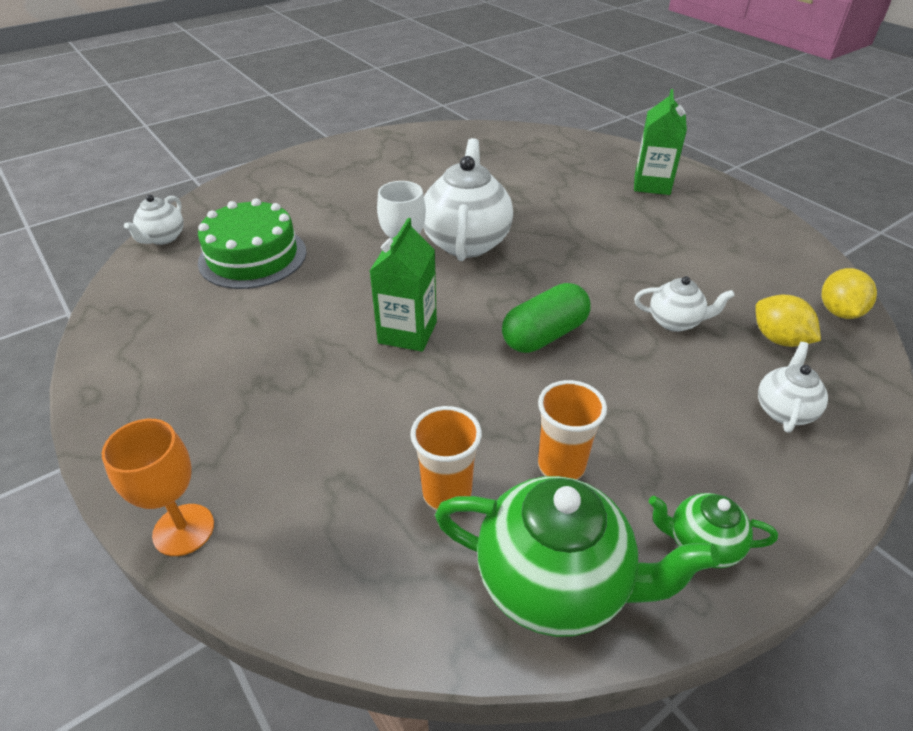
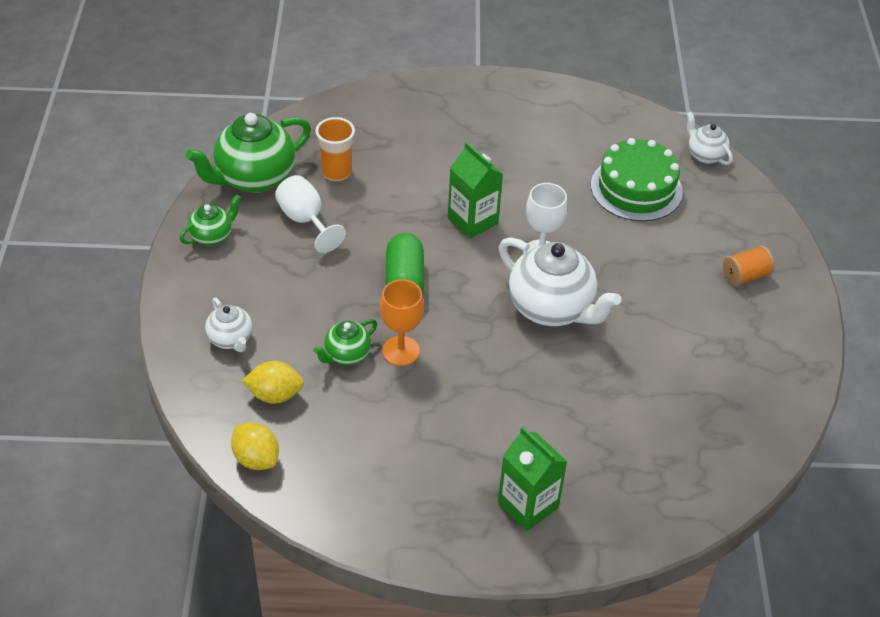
camera: 125 degrees right, 5 degrees up
(183, 529) = (409, 88): orange goblet -> orange goblet (401, 351)
(320, 177) = (745, 276): none -> orange spool
(561, 466) = (305, 220): orange cup -> white goblet
(675, 322) = (346, 355): white teapot -> green teapot

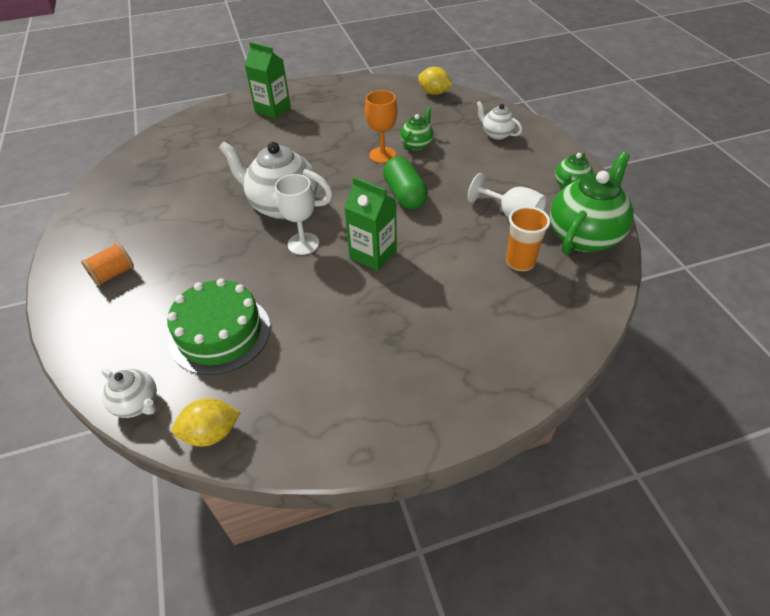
camera: 165 degrees right, 0 degrees up
(275, 395) = (446, 117): yellow lemon -> yellow lemon (211, 433)

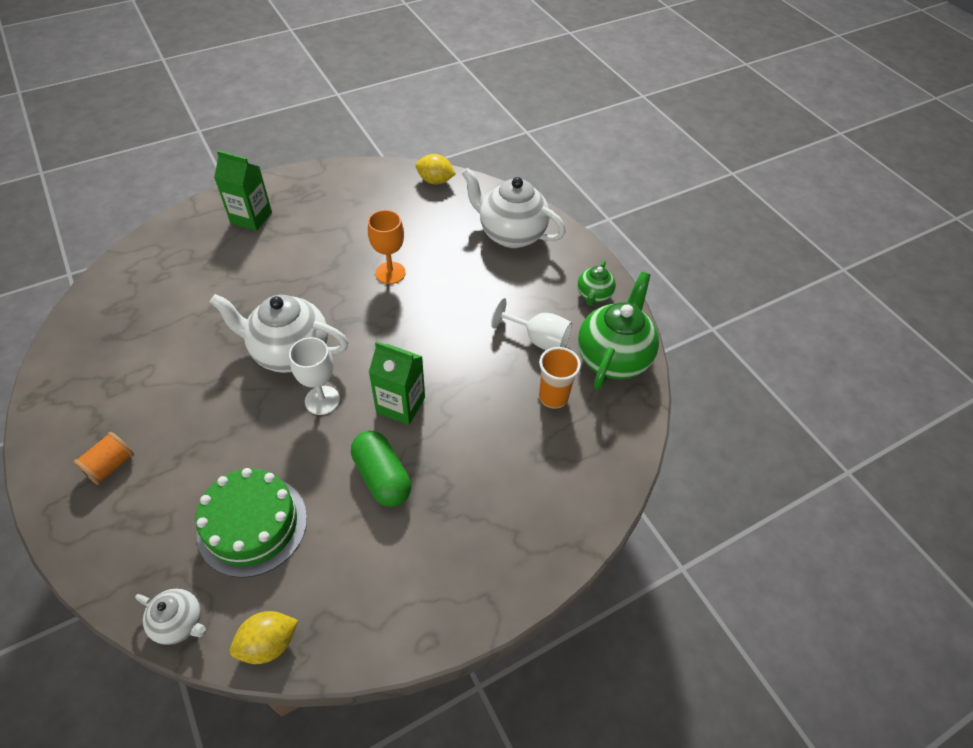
camera: 15 degrees left, 5 degrees up
(405, 195) = (423, 324): green capsule -> green capsule (382, 477)
(417, 144) = (426, 255): green teapot -> none
(496, 134) = (510, 234): white teapot -> white teapot, size x1.93

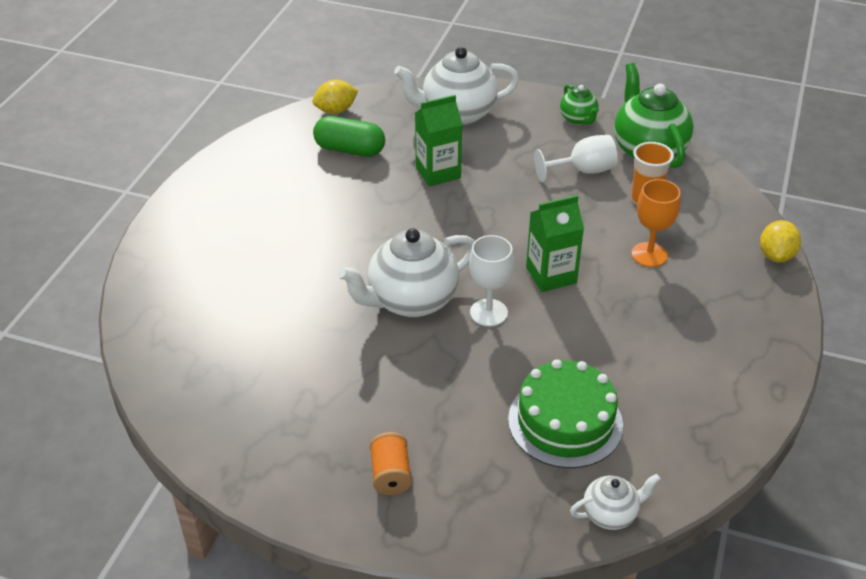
camera: 40 degrees left, 10 degrees down
(251, 218) = (210, 231): green carton -> green carton (438, 172)
(269, 643) = (687, 473): yellow lemon -> yellow lemon (776, 255)
(382, 477) = (608, 326): green capsule -> green capsule (350, 150)
(390, 273) = (403, 196): orange goblet -> orange goblet (649, 255)

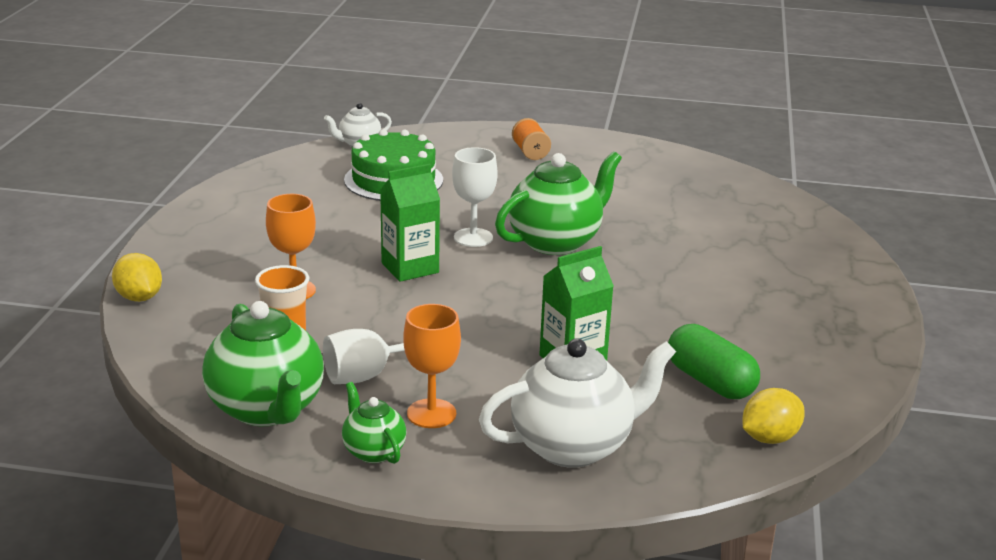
camera: 170 degrees right, 15 degrees down
(350, 150) = (710, 381): green capsule -> green capsule turned 45 degrees clockwise
(411, 301) = (556, 242): white teapot -> green teapot
(541, 140) = (431, 414): none -> orange goblet
(776, 255) = (139, 298): yellow lemon -> yellow lemon turned 45 degrees counterclockwise

